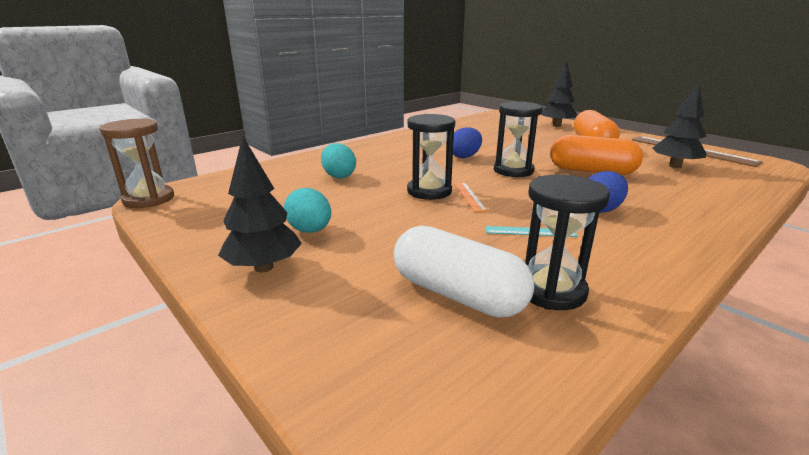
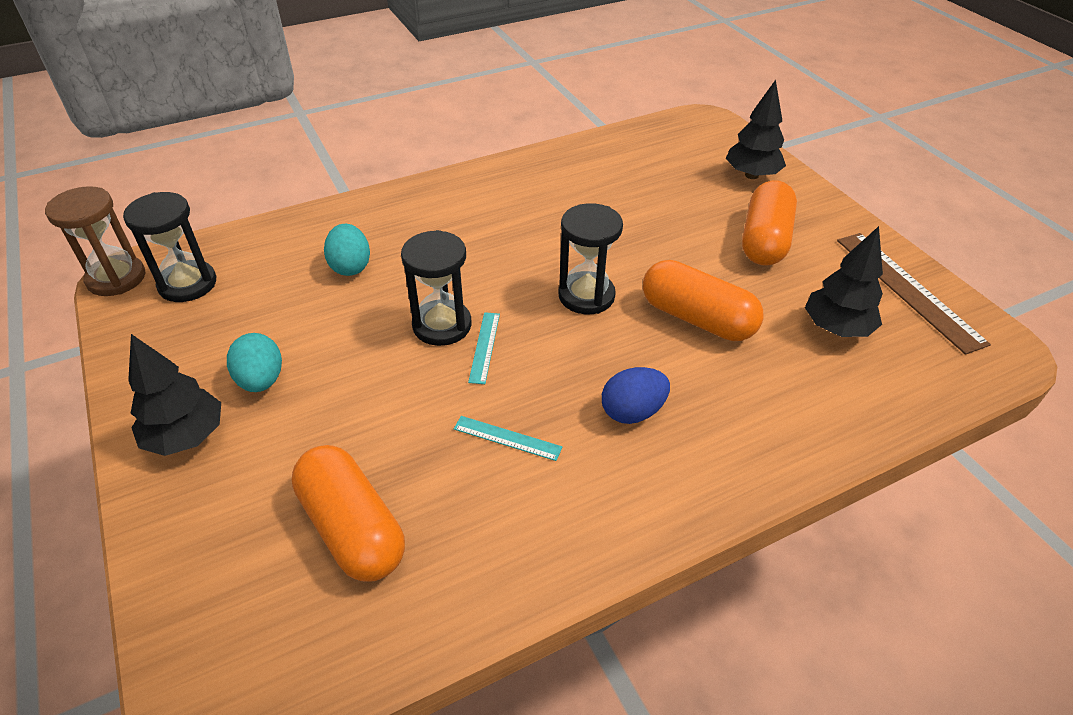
camera: 15 degrees right, 20 degrees up
(457, 294) = (352, 528): white capsule -> orange capsule
(464, 156) = (544, 246): blue egg -> none
(469, 196) = (484, 347): orange ruler -> turquoise ruler
(550, 290) = (452, 546): black hourglass -> black hourglass (187, 284)

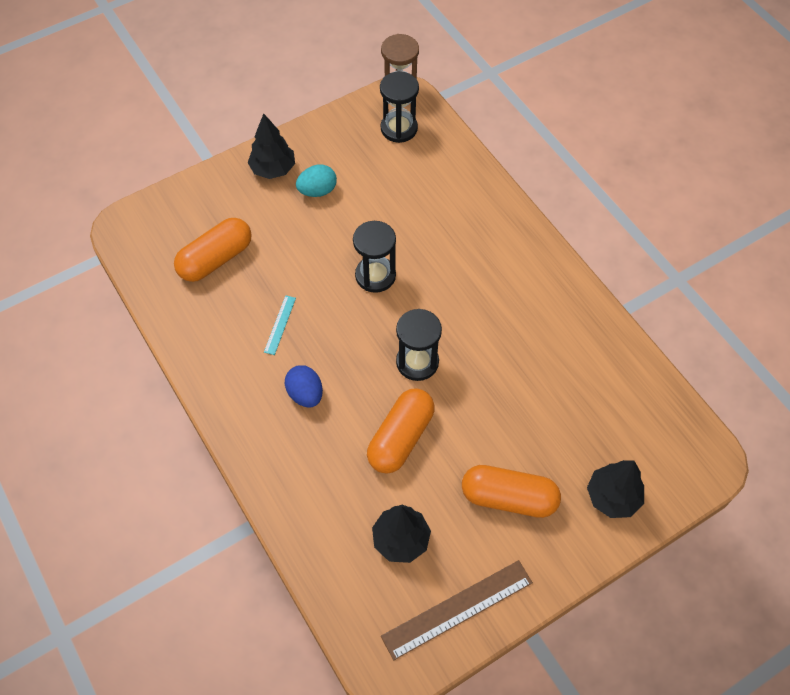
camera: 85 degrees right, 15 degrees up
(350, 266) = (429, 211): turquoise egg -> none
(484, 347) = (357, 303): turquoise ruler -> none

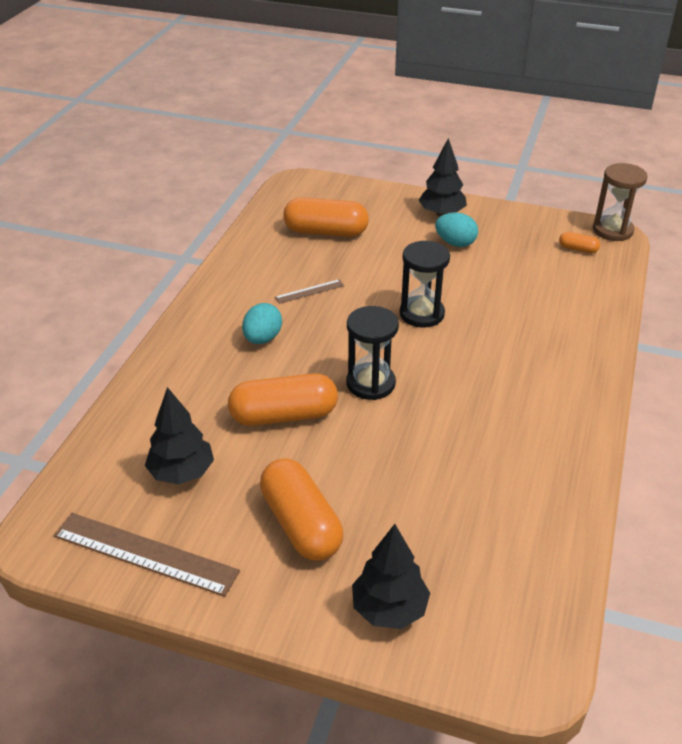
camera: 50 degrees right, 20 degrees down
(280, 324) = (309, 291): turquoise ruler -> brown ruler
(305, 394) = (262, 338): blue egg -> turquoise egg
(399, 128) = (578, 249): black hourglass -> orange capsule

